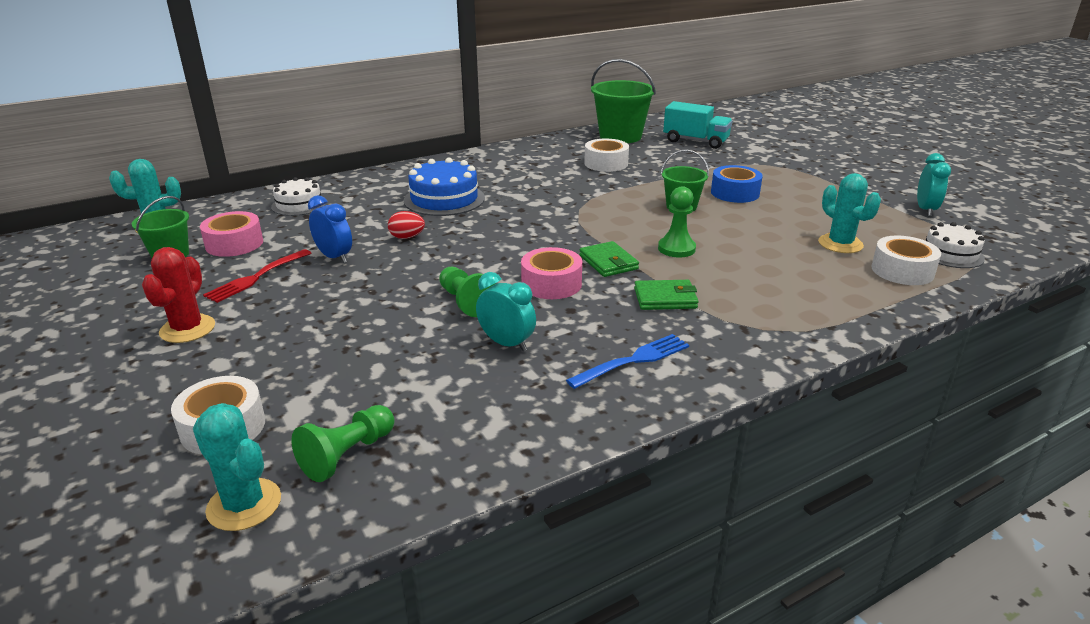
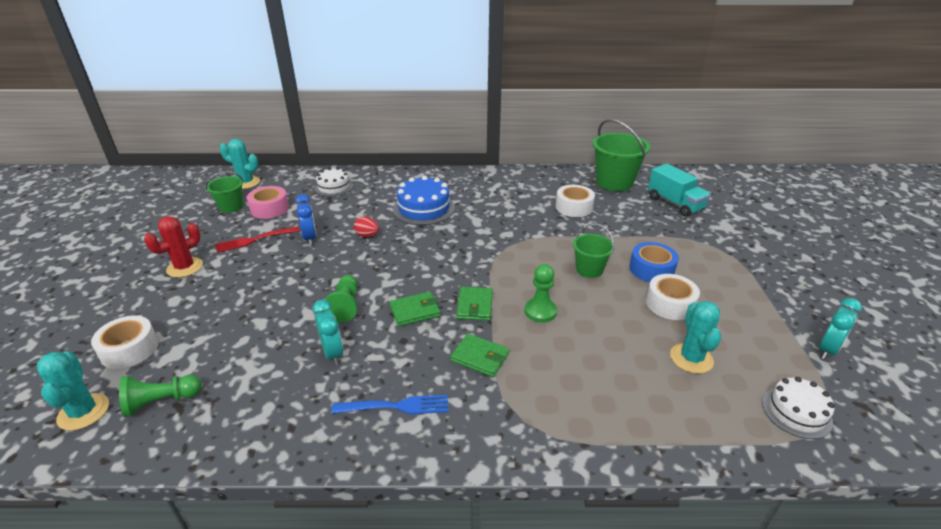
camera: 30 degrees right, 5 degrees up
(551, 284) = (415, 311): pink tape -> green wallet
(902, 271) = (721, 412): white tape -> white tape (670, 304)

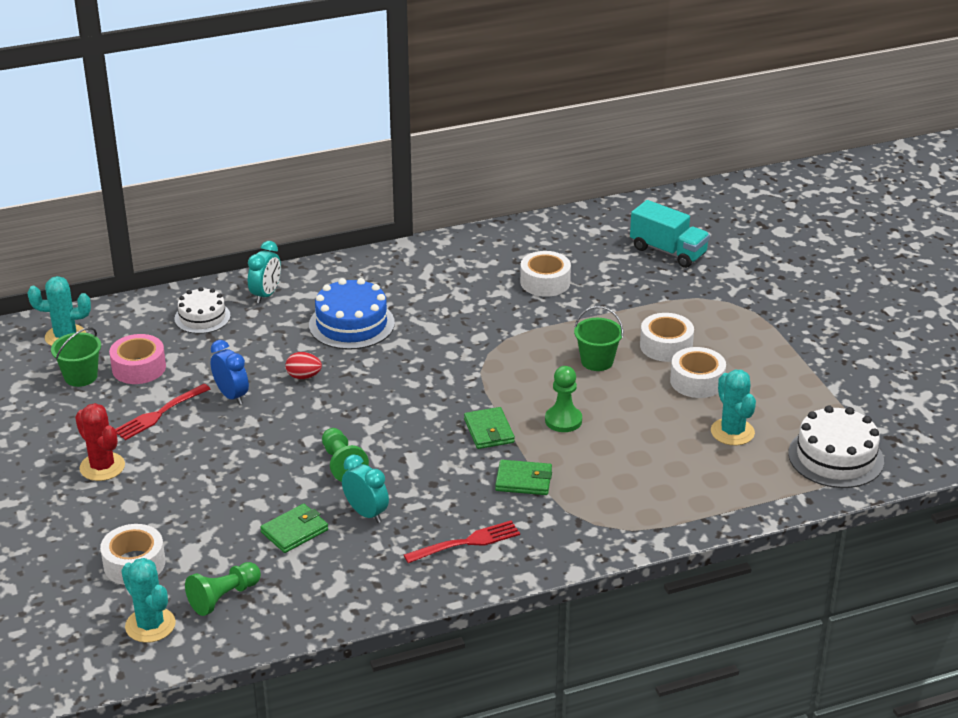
camera: 20 degrees left, 0 degrees up
(185, 267) = (102, 467): red cactus -> red cactus turned 60 degrees counterclockwise
(395, 406) = (466, 543): blue fork -> red fork
(415, 311) = (425, 451): green wallet -> green wallet (294, 531)
(614, 182) = (582, 233): green bucket -> none
(651, 269) = (666, 346): blue tape -> white tape
(796, 412) = (835, 457): white cake -> white cake, size x1.53
(827, 350) = (859, 393): turquoise clock -> turquoise clock (266, 294)

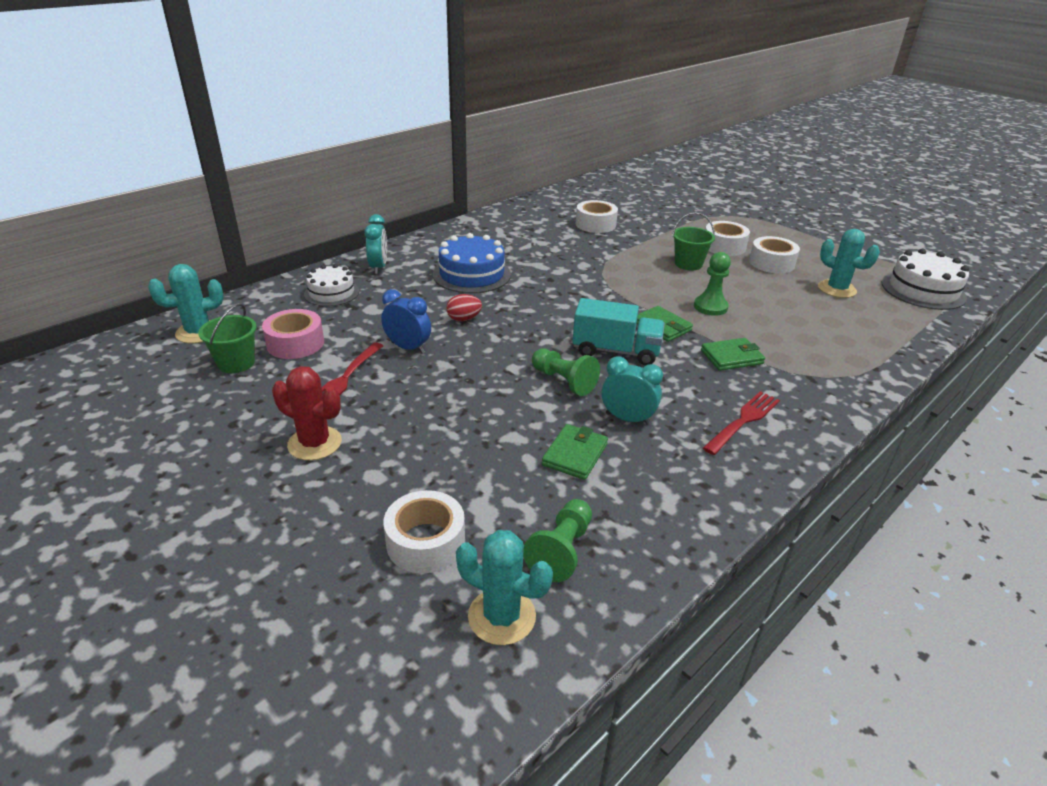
camera: 25 degrees left, 0 degrees up
(668, 251) = (659, 195): turquoise truck -> turquoise truck (615, 351)

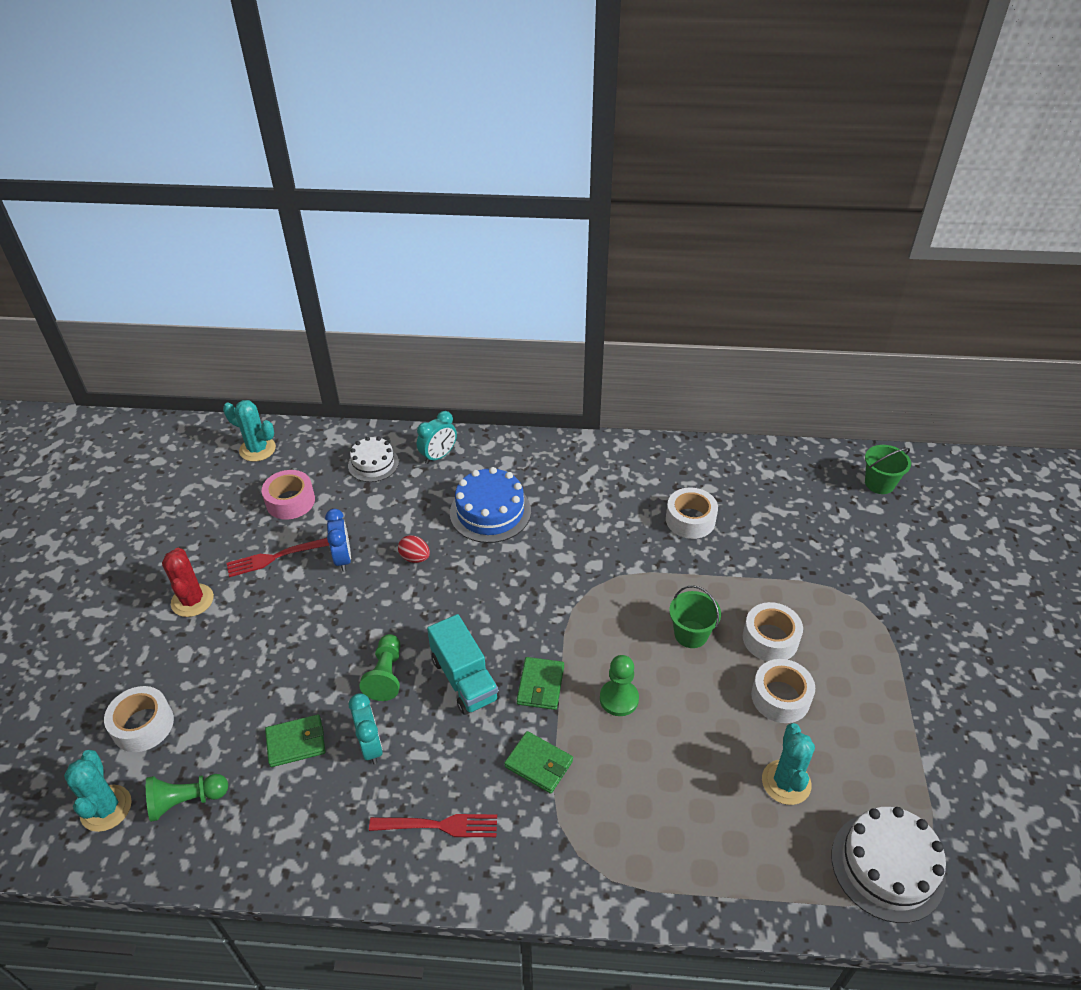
camera: 50 degrees right, 10 degrees up
(236, 363) = (241, 495): green bucket -> green bucket (879, 483)

